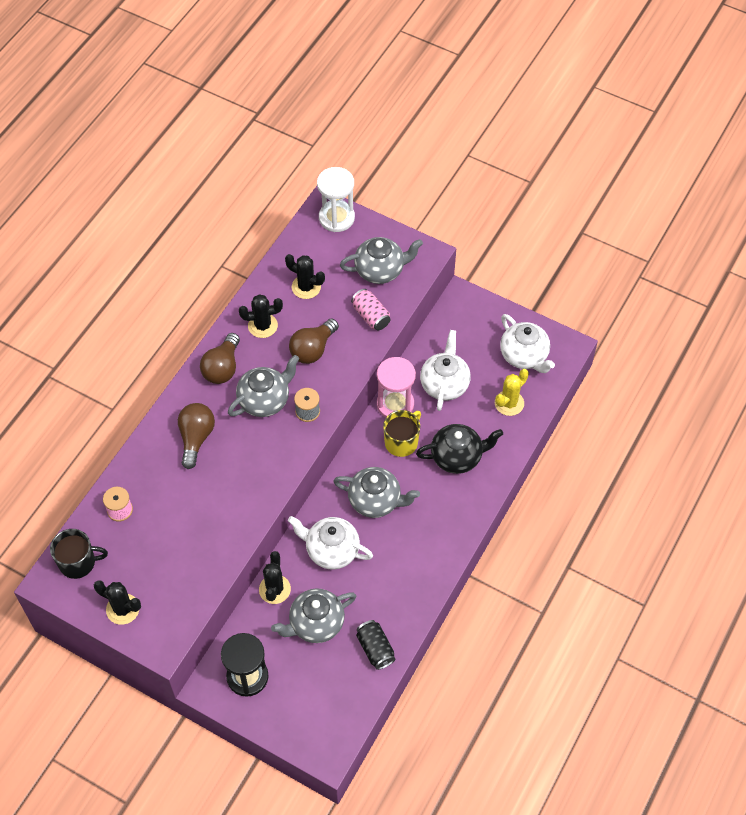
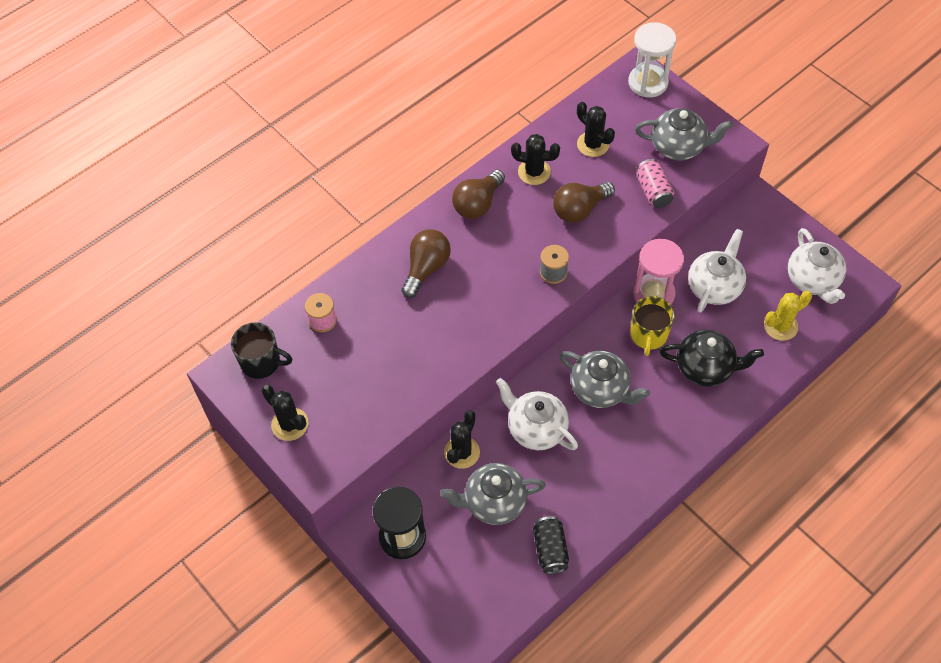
camera: 20 degrees right, 0 degrees up
(265, 400) = (511, 248): grey teapot -> none
(402, 442) = (648, 335): yellow mug -> yellow mug turned 135 degrees clockwise

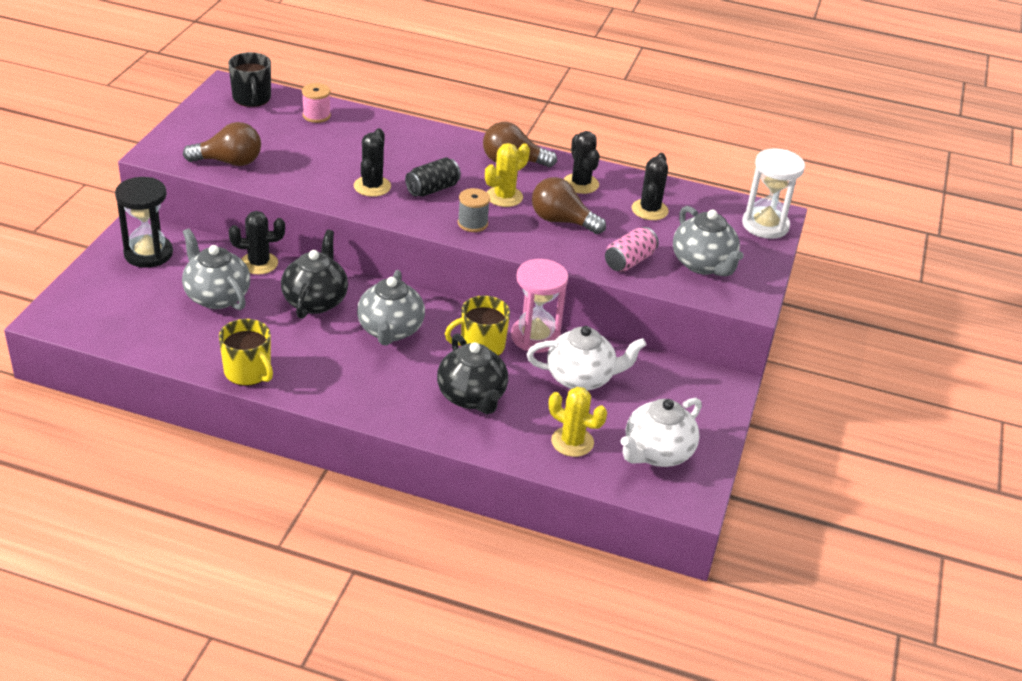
camera: 55 degrees right, 20 degrees down
(290, 424) = (199, 127): black cactus -> black cactus (372, 186)
(426, 268) = (415, 153): brown light bulb -> brown light bulb (229, 162)
(526, 233) = (504, 197): none -> yellow cactus
(535, 428) = (315, 300): white teapot -> black teapot
(550, 550) = (185, 345): black can -> black can (432, 189)
(607, 513) = (248, 372): none -> yellow mug

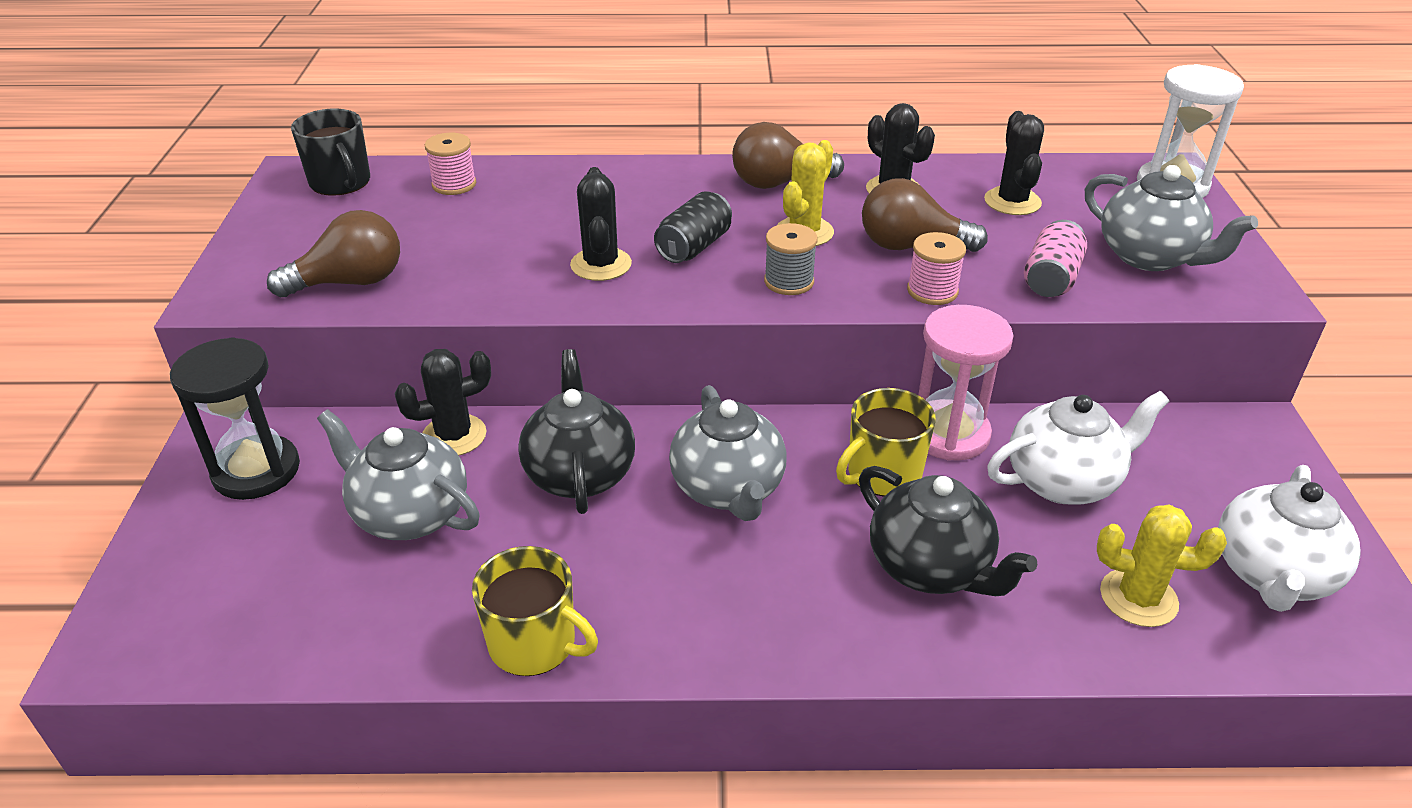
camera: 15 degrees left, 0 degrees up
(552, 250) = (932, 291): none -> pink spool

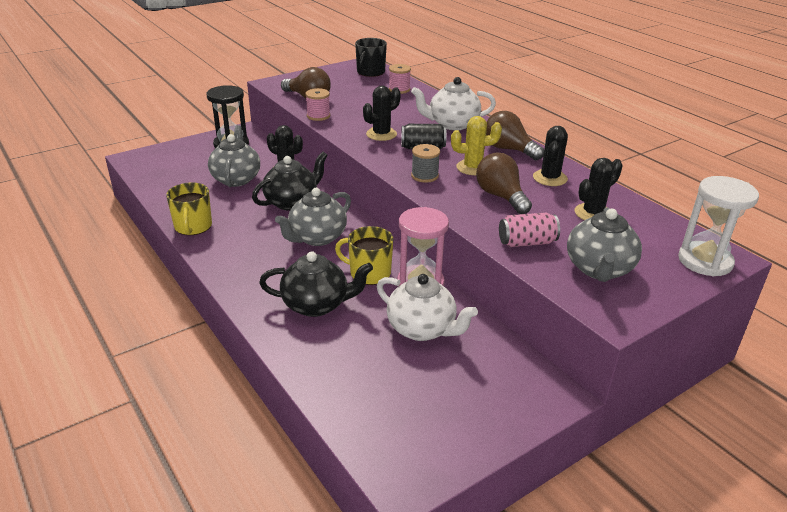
camera: 55 degrees right, 5 degrees down
(931, 568) = (317, 305): black teapot -> black teapot turned 105 degrees counterclockwise
(932, 291) = (466, 212): pink spool -> pink spool (318, 116)
(1138, 598) = (354, 375): yellow cactus -> none
(1271, 575) = (418, 422): white teapot -> white teapot (452, 124)

